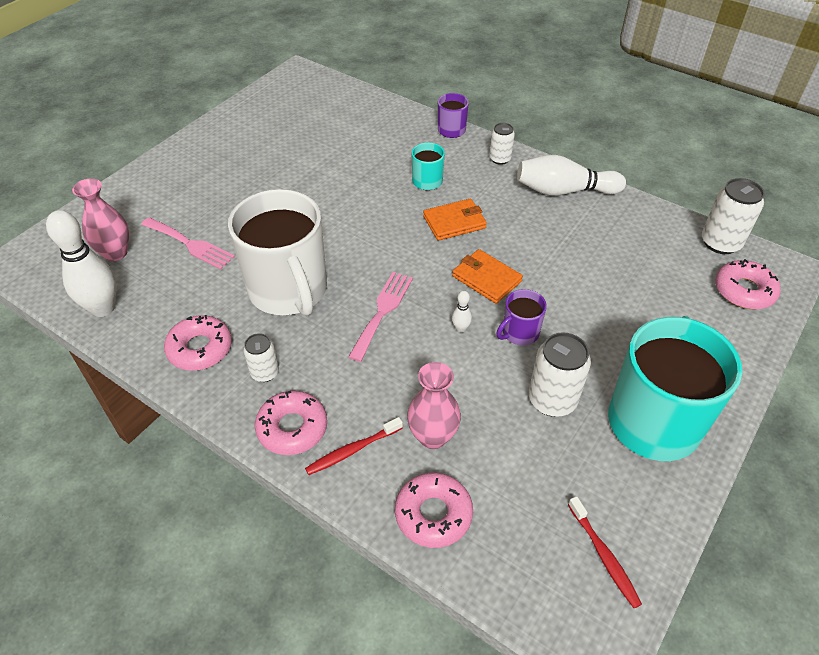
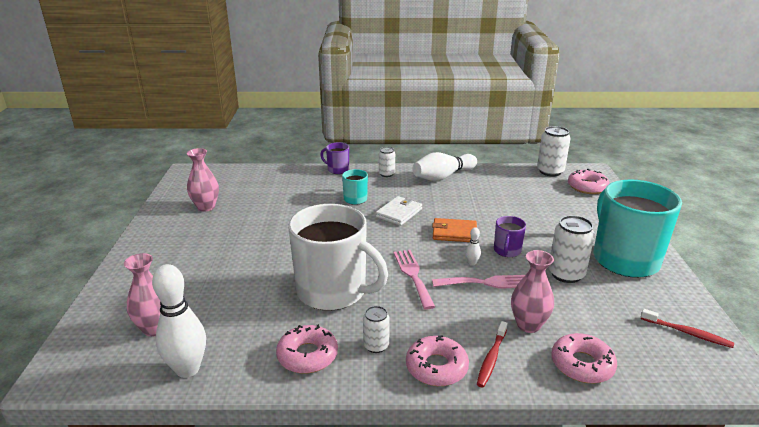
camera: 35 degrees left, 20 degrees down
(190, 244) = (219, 296): pink fork -> pink fork (487, 283)
(273, 128) = (206, 207): none -> pink vase
(454, 222) = (399, 213): orange wallet -> white wallet

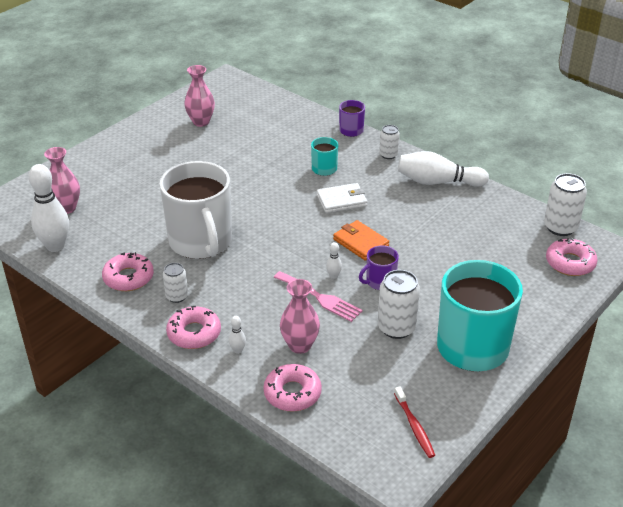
camera: 40 degrees right, 10 degrees up
(413, 275) = (273, 261): pink fork -> none
(491, 358) = (238, 350): red toothbrush -> white bowling pin

